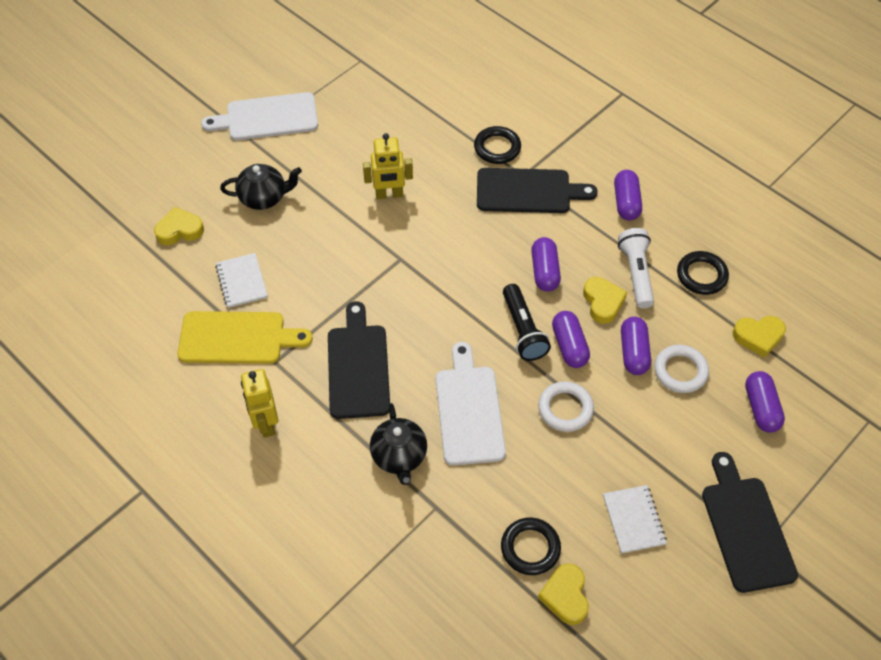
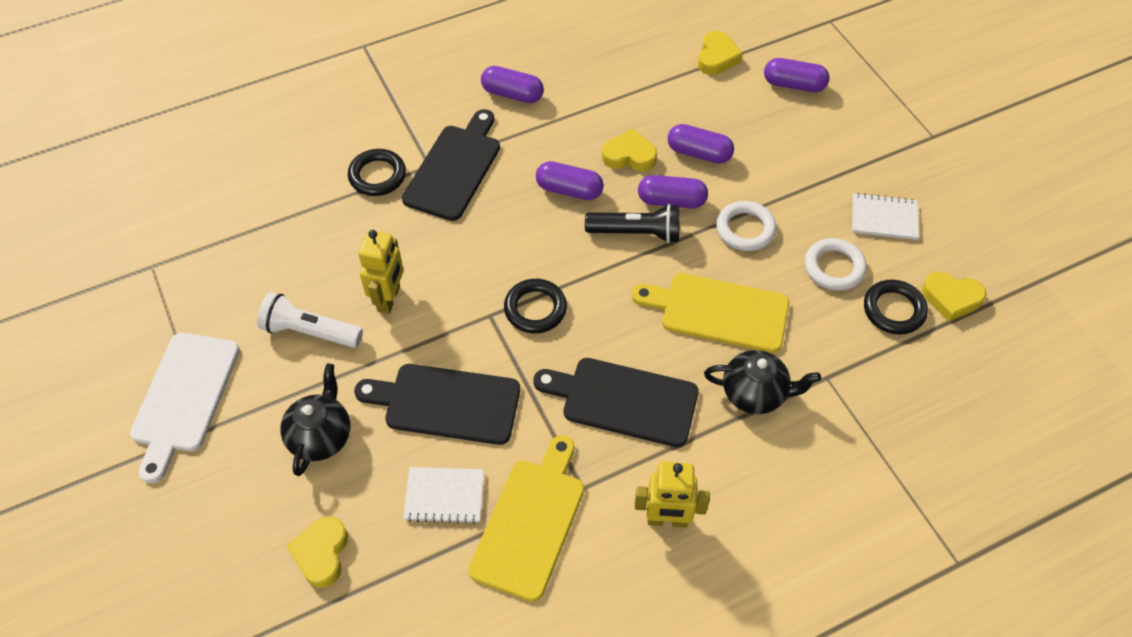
camera: 70 degrees left, 0 degrees up
(469, 410) = (718, 312): white cutting board -> yellow cutting board
(636, 274) = (606, 118): white flashlight -> white flashlight (310, 332)
(680, 371) = (733, 126): white ring -> white ring (834, 267)
(701, 275) = (630, 70): black ring -> black ring (535, 309)
(746, 528) = (913, 141): black cutting board -> black cutting board (446, 403)

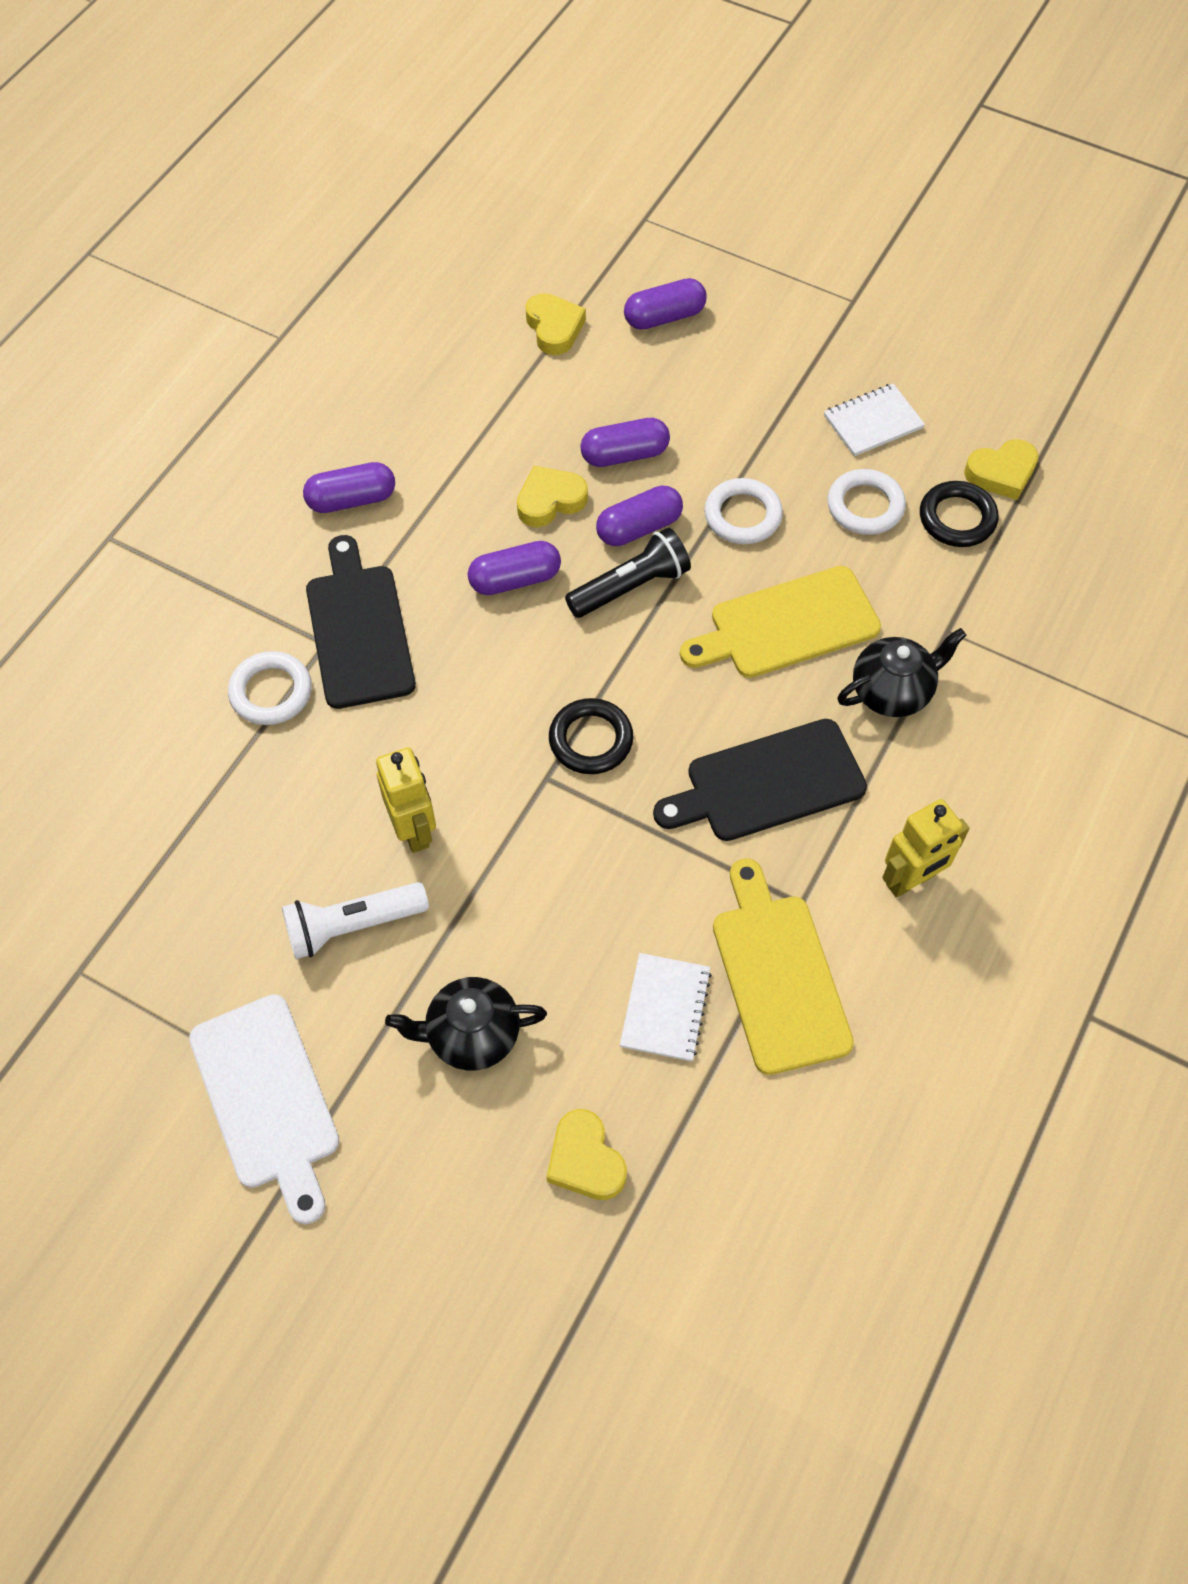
camera: 35 degrees left, 5 degrees up
(321, 436) = (471, 1035): black teapot -> black teapot turned 75 degrees counterclockwise
(377, 176) = (271, 692): black ring -> white ring
(444, 496) = (665, 1008): white notebook -> white notebook turned 45 degrees counterclockwise
(446, 403) = (581, 907): black cutting board -> none

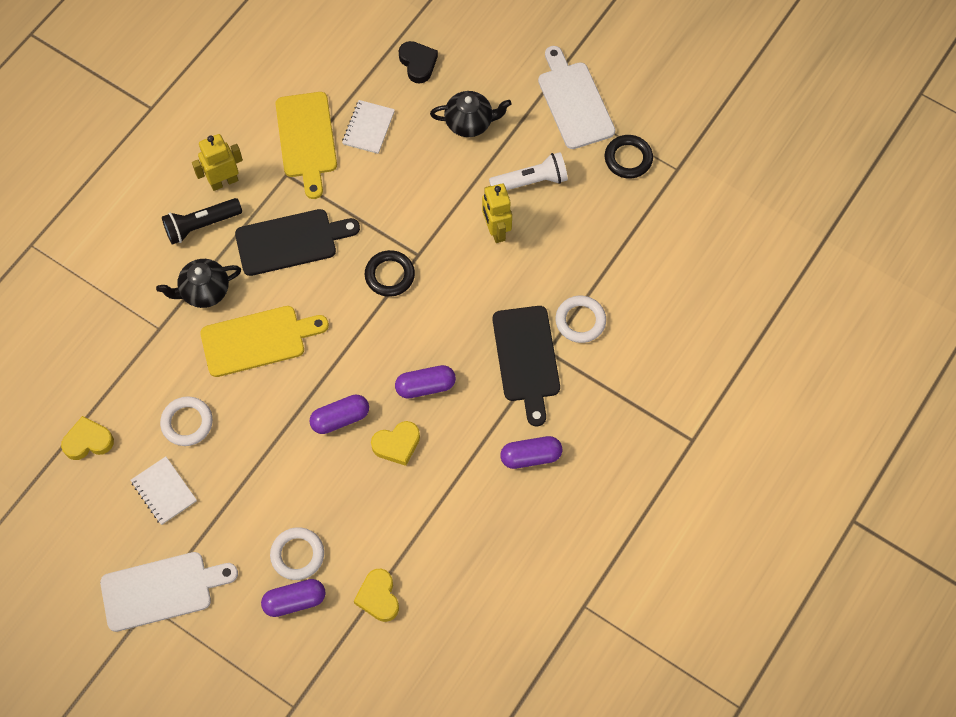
camera: 175 degrees left, 5 degrees up
(585, 1160) = (418, 63): yellow heart -> black heart
(624, 455) = (341, 478): purple capsule -> none
(630, 587) = (352, 375): black flashlight -> black flashlight (201, 225)
(742, 515) = (270, 422): white ring -> white ring (297, 555)
(841, 316) = (162, 590): none -> white cutting board
(873, 422) = (164, 491): white notebook -> white notebook turned 75 degrees clockwise
(957, 518) = (129, 408): black ring -> black ring (628, 159)

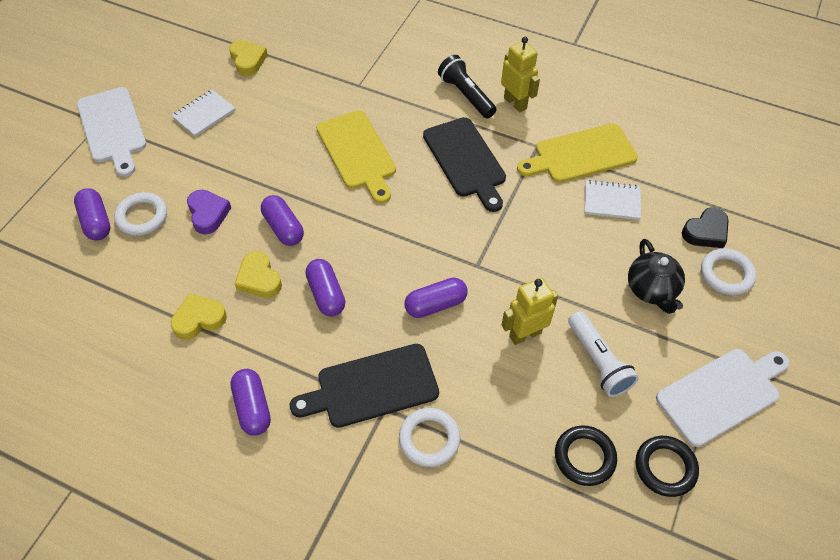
camera: 80 degrees right, 10 degrees down
(187, 423) = (270, 118): white ring -> white ring (726, 274)
(204, 291) = (400, 108): black teapot -> none
(307, 489) = (208, 214): none -> purple heart
(378, 597) = (95, 287): yellow heart -> yellow heart (199, 319)
(389, 275) = (447, 244): black ring -> black ring (584, 457)
(453, 296) = (435, 305): none -> purple capsule

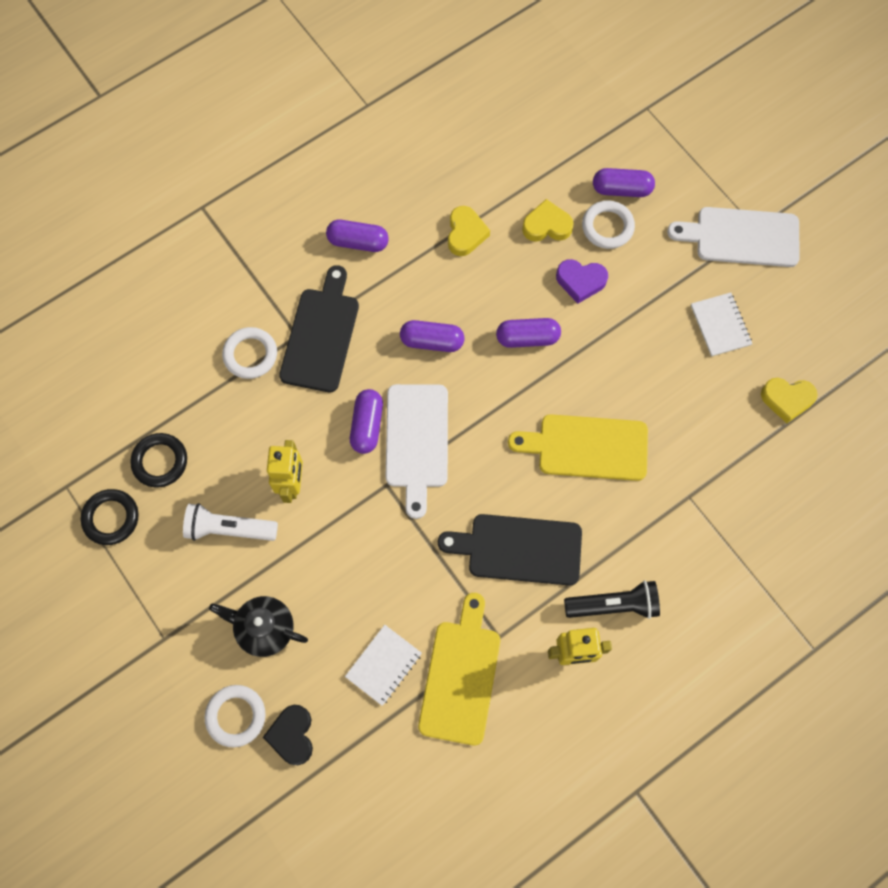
camera: 120 degrees right, 15 degrees up
(259, 279) = (480, 295): yellow heart -> yellow heart (547, 225)
(721, 394) = (134, 613): white cutting board -> white cutting board (417, 441)

